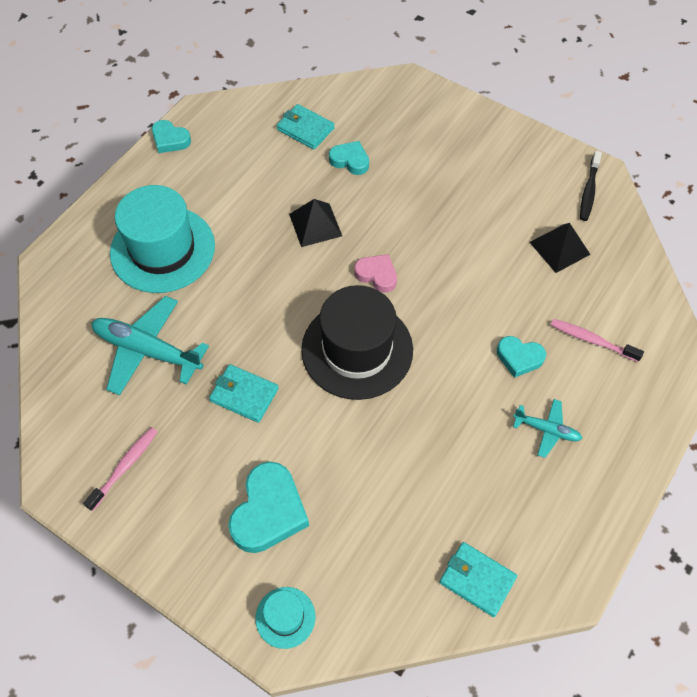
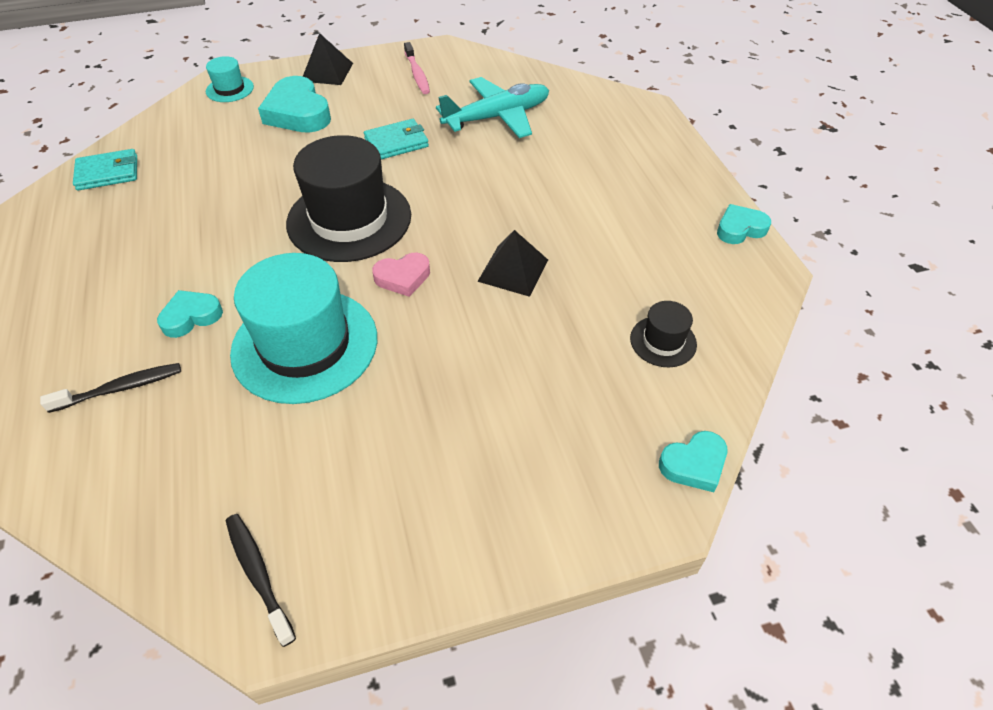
camera: 130 degrees right, 10 degrees down
(162, 249) = (593, 164): turquoise hat -> turquoise hat (305, 345)
(305, 129) = (663, 341): turquoise wallet -> black hat
(350, 160) = (573, 351): turquoise heart -> turquoise heart (694, 464)
(546, 430) = (117, 284): turquoise plane -> none
(559, 248) = (236, 457): black pyramid -> black pyramid (327, 72)
(591, 340) = (121, 388): pink toothbrush -> black toothbrush

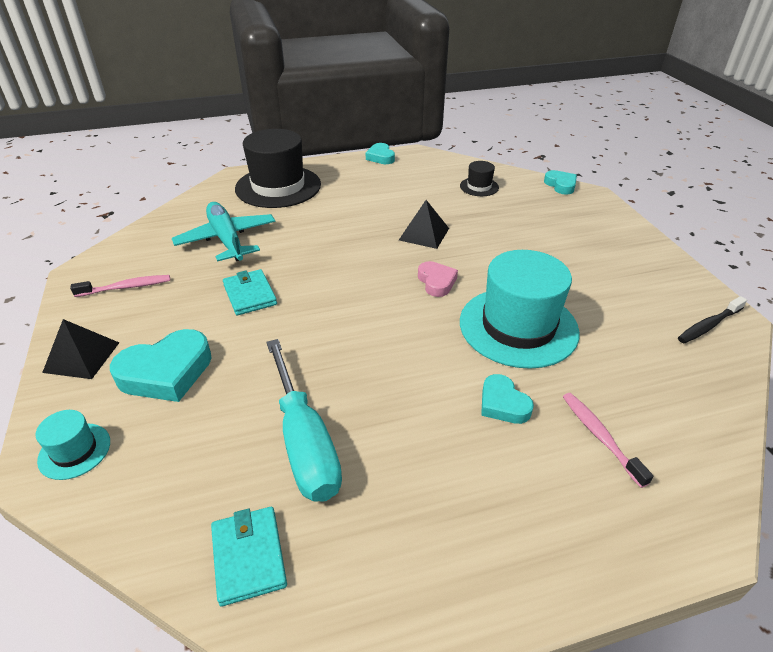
camera: 90 degrees left, 10 degrees down
(121, 388) = (600, 436): black toothbrush -> pink toothbrush
(196, 190) = (304, 441): none -> turquoise screwdriver
(349, 219) = (364, 316): black hat -> black hat (278, 187)

